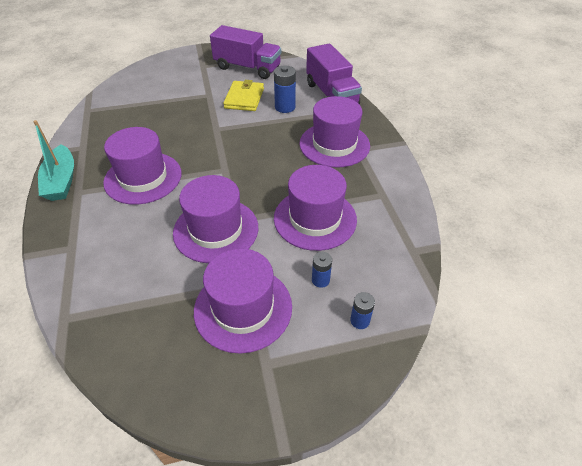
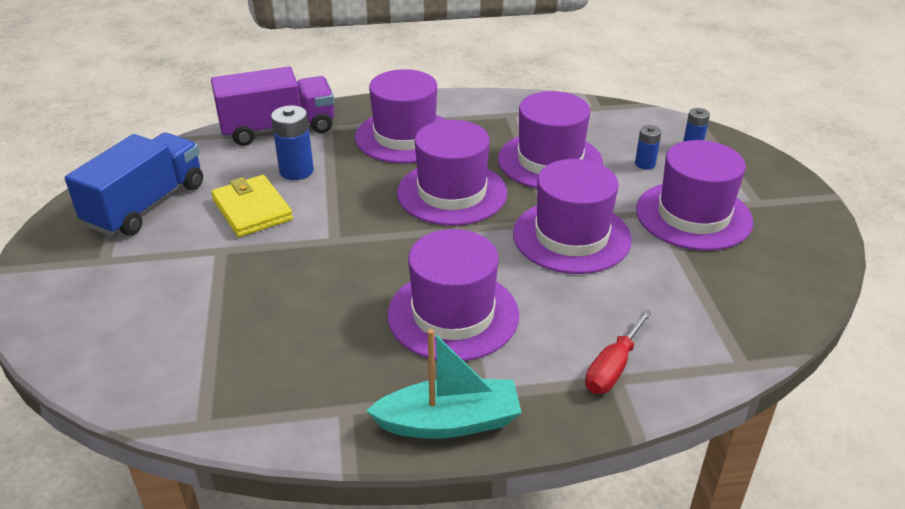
camera: 85 degrees left, 10 degrees down
(80, 247) = (613, 368): none -> red screwdriver
(244, 98) = (252, 210): yellow wallet -> yellow wallet turned 45 degrees clockwise
(247, 68) = (146, 205): purple truck -> blue truck
(266, 170) = (452, 193): none -> purple hat

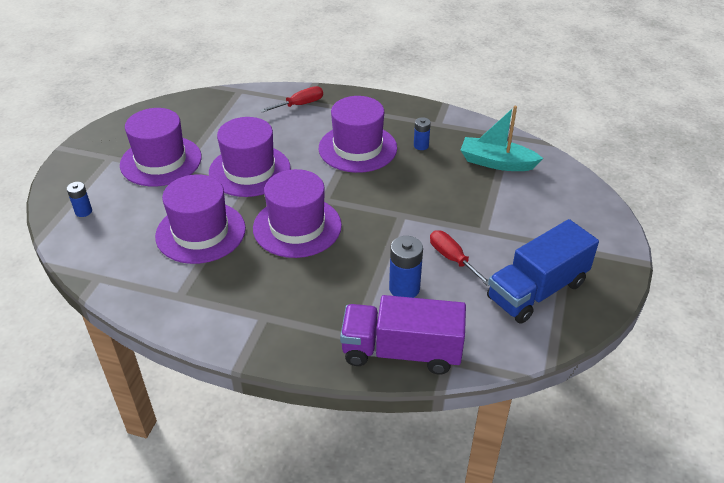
camera: 155 degrees left, 5 degrees up
(252, 210) = (452, 259): yellow wallet -> red screwdriver
(405, 136) = (291, 299): purple hat -> none
(449, 422) = (392, 106): turquoise boat -> turquoise boat (496, 162)
(645, 164) = (138, 207): blue battery -> blue battery (421, 145)

